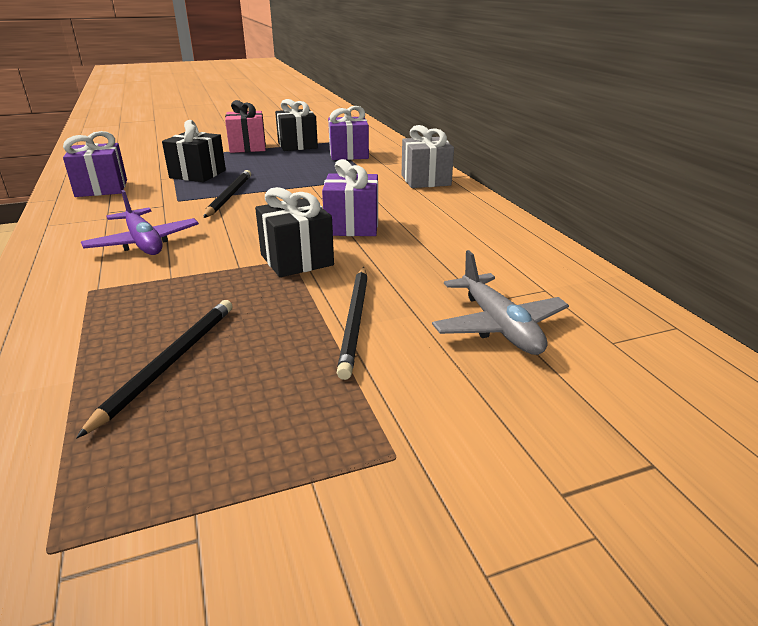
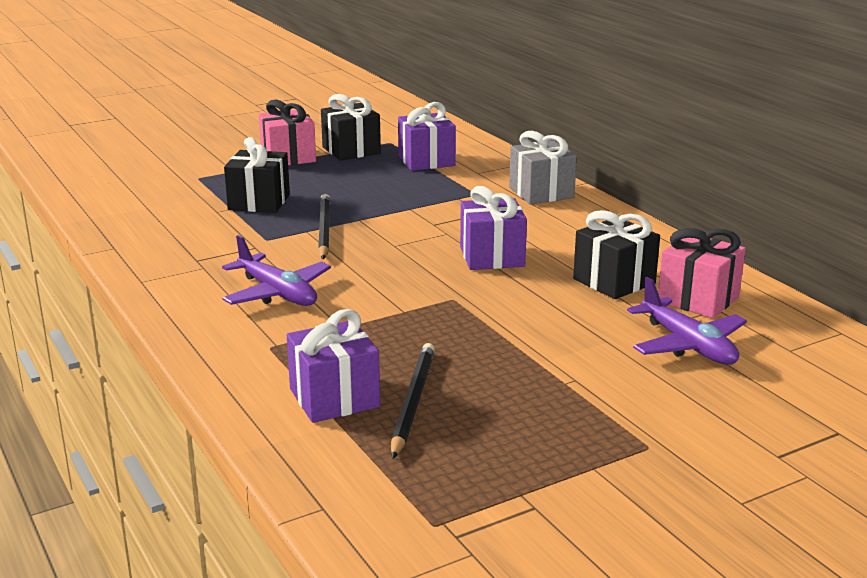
camera: 10 degrees left, 5 degrees down
(101, 188) = (157, 230): purple gift -> purple gift (334, 398)
(296, 260) = (459, 299): black gift -> black gift (614, 281)
(355, 321) = (556, 352): black pencil -> none
(499, 326) = (688, 345): grey plane -> purple plane
(528, 278) = (698, 299): none -> pink gift

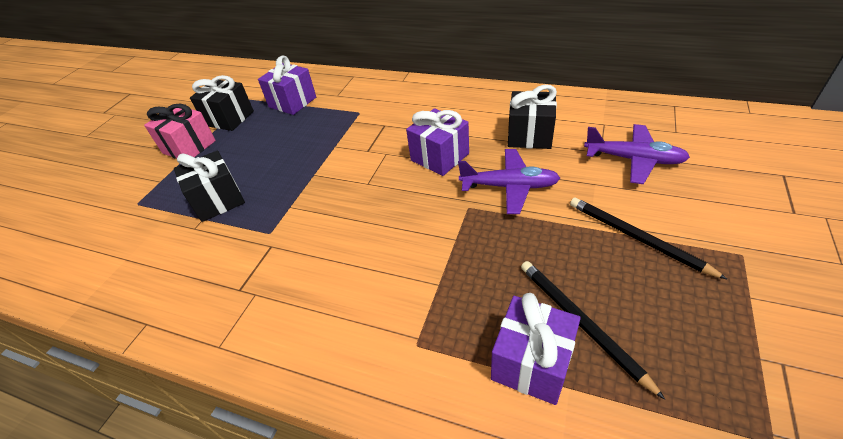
camera: 35 degrees left, 20 degrees up
(277, 293) = (348, 282): purple plane -> purple plane (509, 186)
(324, 229) = (301, 198): black pencil -> black pencil (637, 238)
(541, 193) = (396, 92): grey gift -> none
(698, 299) = (586, 123): pink gift -> none

